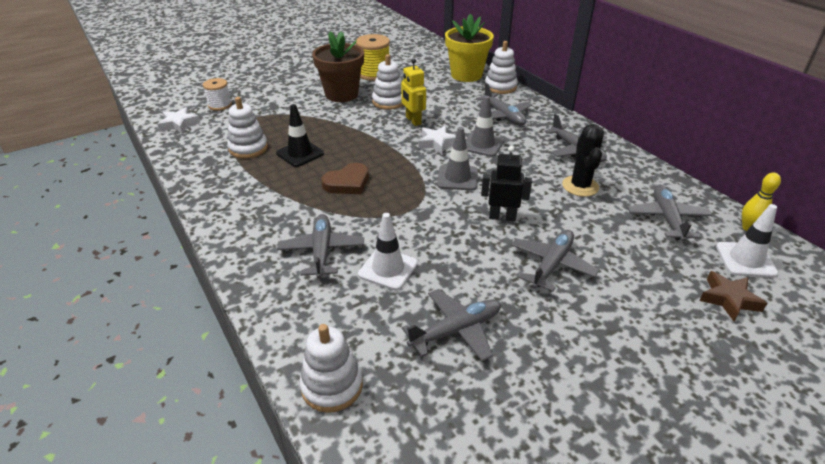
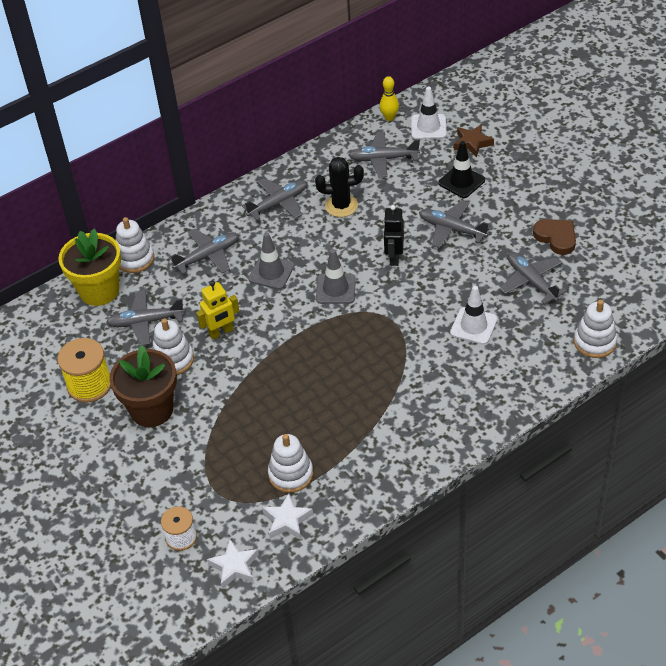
camera: 90 degrees left, 10 degrees up
(300, 153) = (299, 423): black traffic cone -> black traffic cone (461, 181)
(322, 251) = (459, 373): grey plane -> grey plane (145, 322)
(347, 183) = (352, 372): brown heart -> brown heart (556, 238)
(437, 143) = (270, 308): white star -> white star (287, 520)

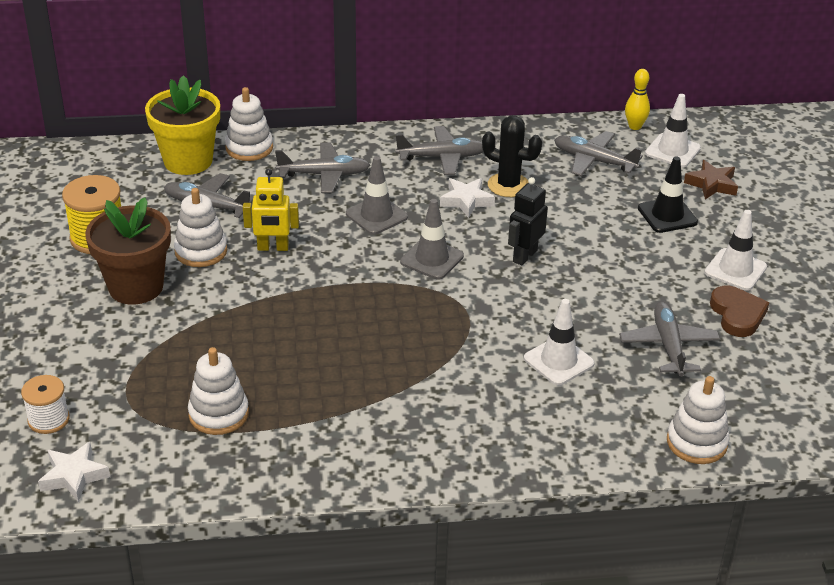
camera: 25 degrees right, 10 degrees down
(287, 520) = (172, 458): white star -> white star (466, 201)
(452, 229) = (616, 256): grey plane -> none
(532, 204) = (735, 270): none -> white traffic cone

